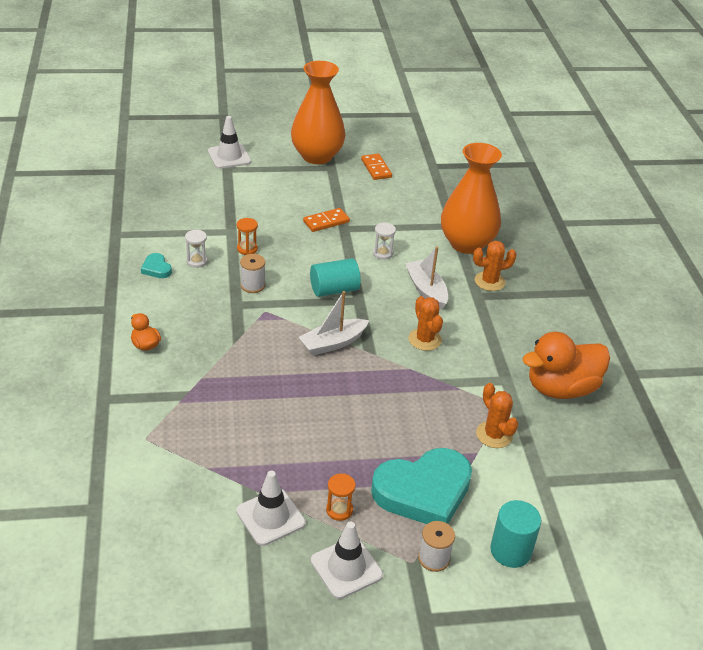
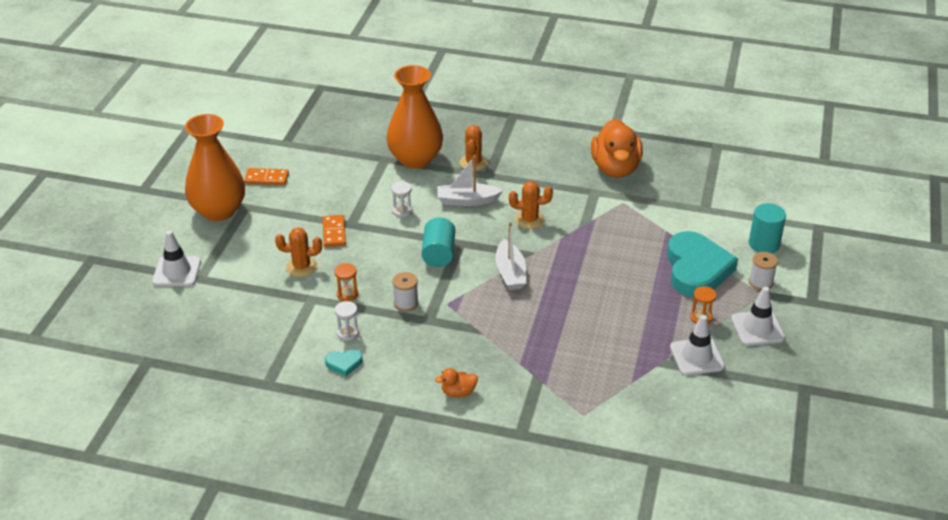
camera: 65 degrees left, 0 degrees up
(494, 435) = (651, 217): orange cactus -> orange cactus (301, 267)

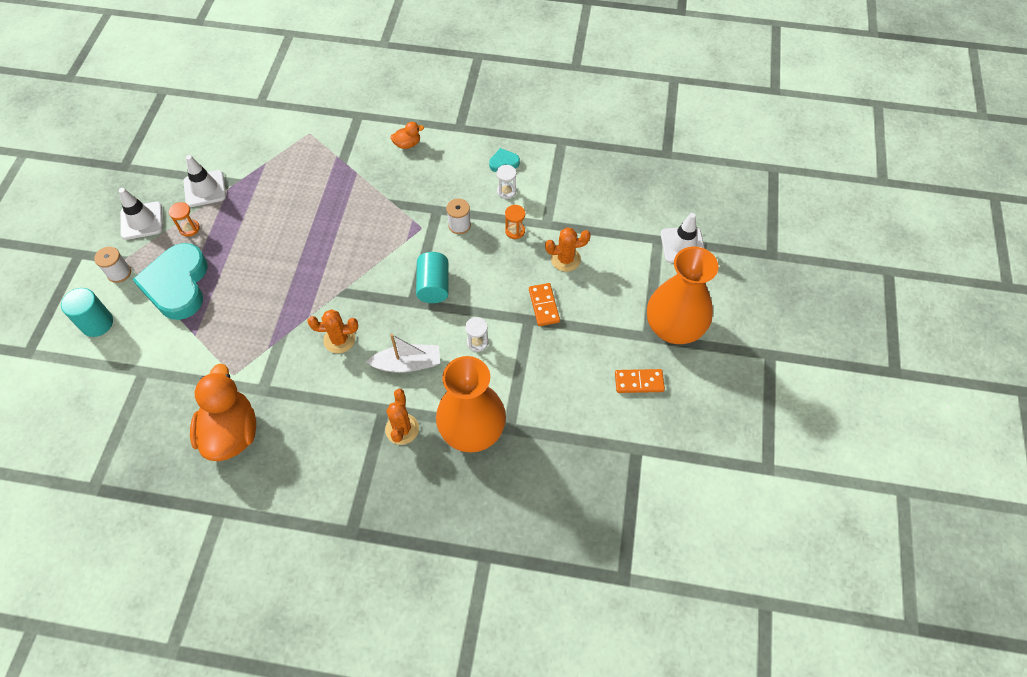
camera: 175 degrees right, 20 degrees up
(510, 273) = (362, 267): white boat -> none

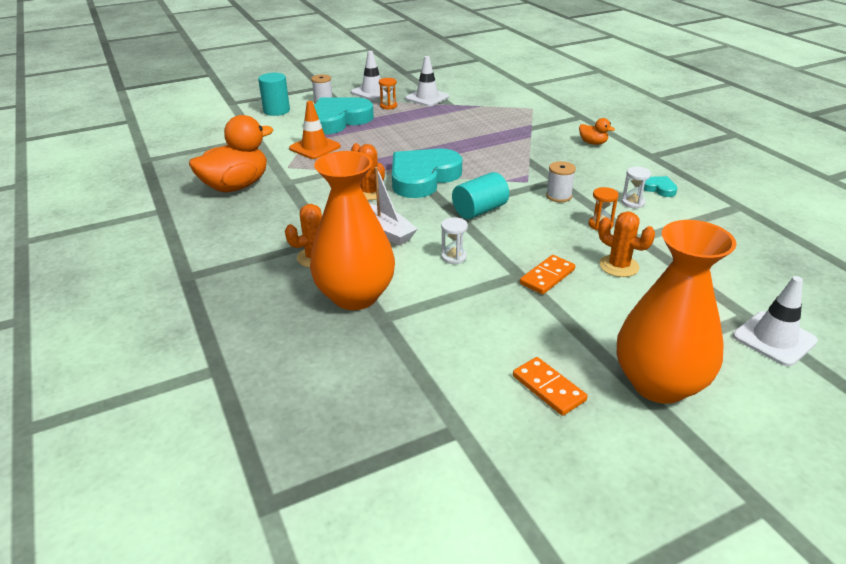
camera: 55 degrees right, 25 degrees down
(216, 334) = (315, 147): none -> orange traffic cone
(351, 289) = (423, 178): none -> turquoise heart

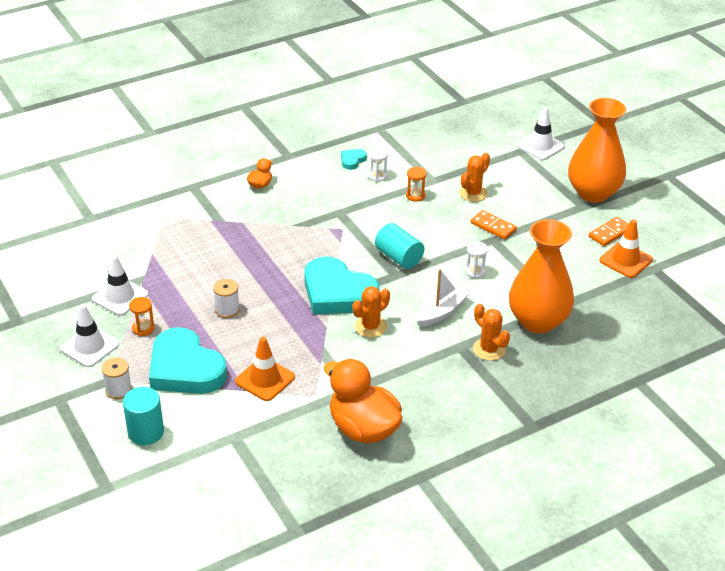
camera: 95 degrees left, 5 degrees up
(479, 396) = (625, 260): none -> orange traffic cone
(558, 196) = (369, 213): white spool -> white spool (227, 310)

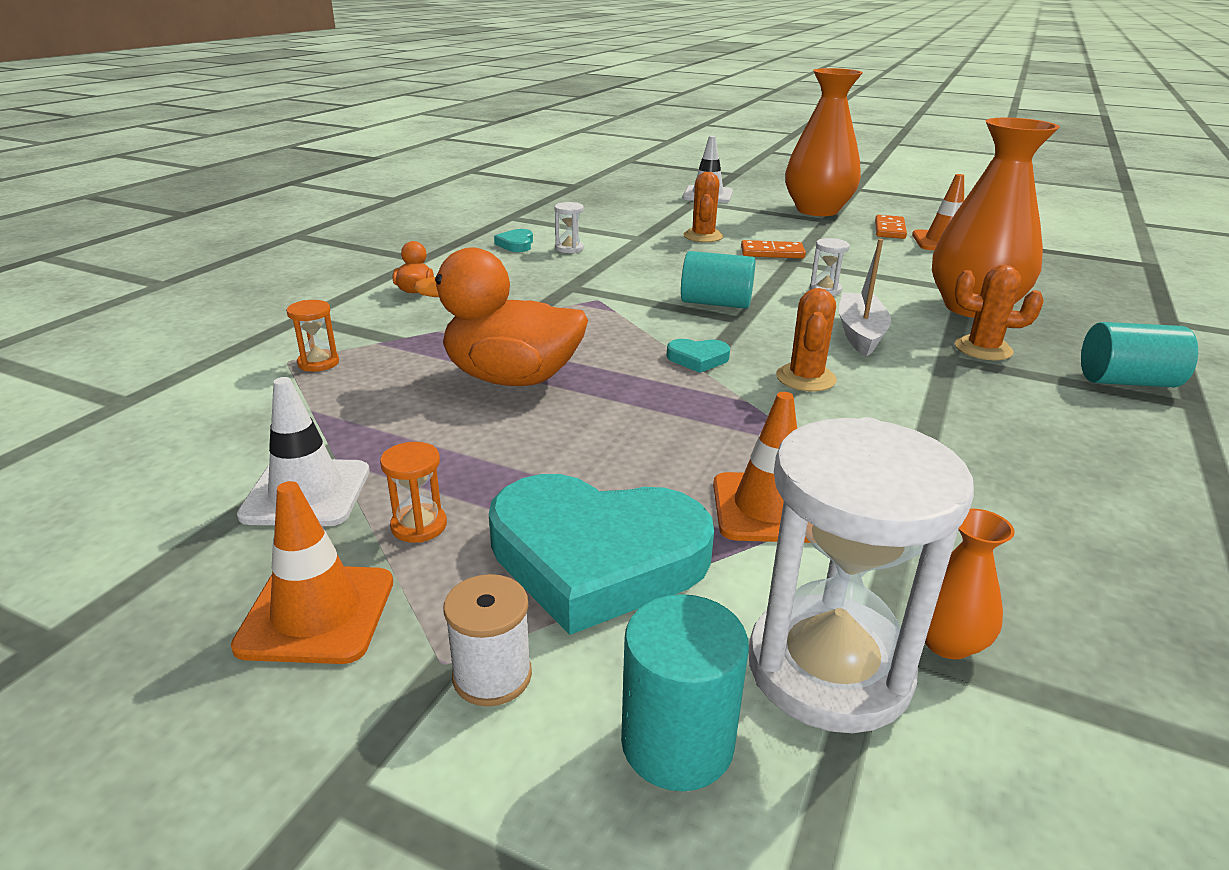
camera: 35 degrees left, 10 degrees down
(89, 346) = (317, 614): white traffic cone -> orange traffic cone
(209, 437) = (829, 668): none -> white hourglass
(227, 310) = (555, 436): white spool -> none
(255, 449) = (947, 642): none -> orange vase
(337, 293) = (698, 359): turquoise heart -> turquoise heart, size x0.42
(363, 428) = (1034, 507): orange duck -> orange duck (512, 378)
(415, 196) = (642, 252): orange hourglass -> orange hourglass (318, 363)
(525, 400) = (1126, 381): none -> turquoise cylinder

